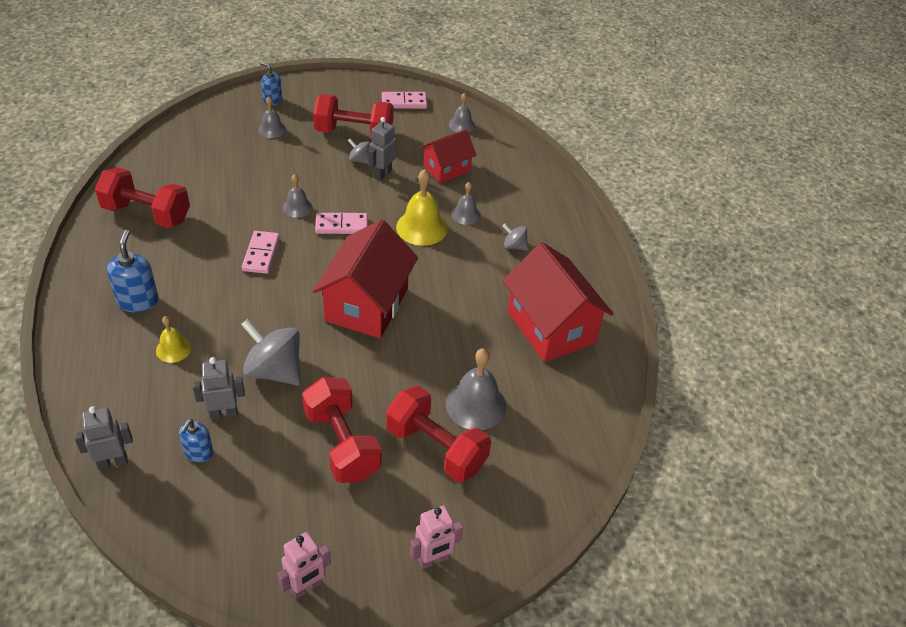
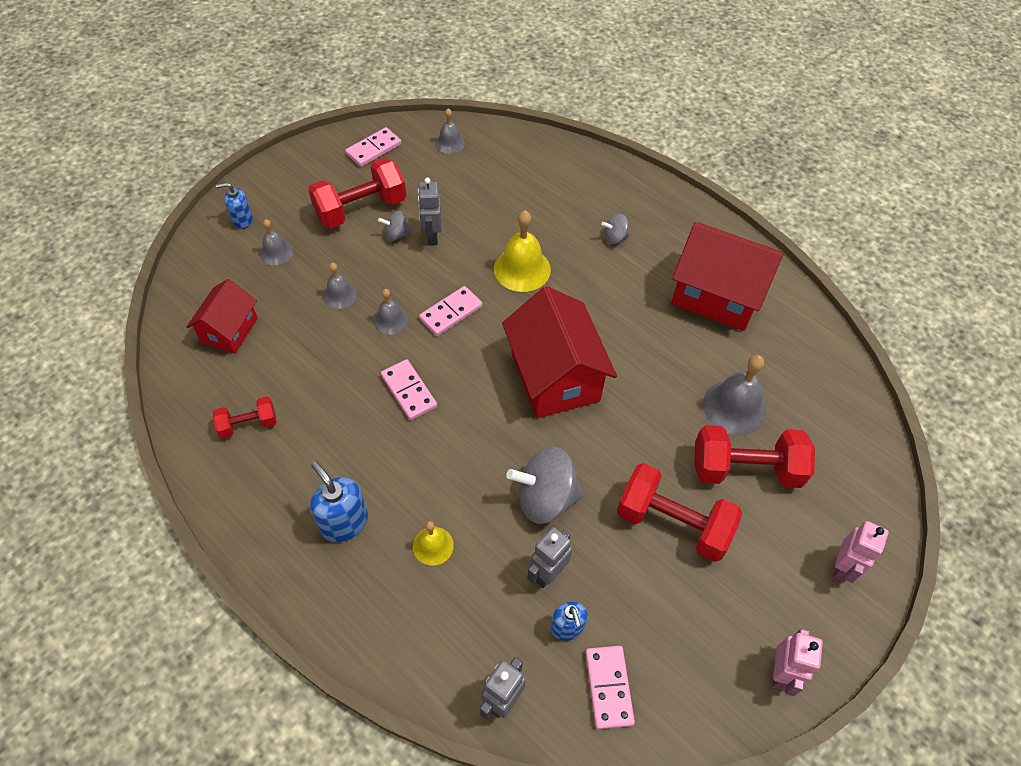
camera: 35 degrees left, 10 degrees up
(147, 214) = (248, 424): red dumbbell -> red dumbbell, size x0.54
(183, 505) = (609, 687): none -> pink domino
(446, 169) = (483, 196): red house -> red house (229, 330)
(465, 214) = (545, 232): grey bell -> grey bell (340, 295)

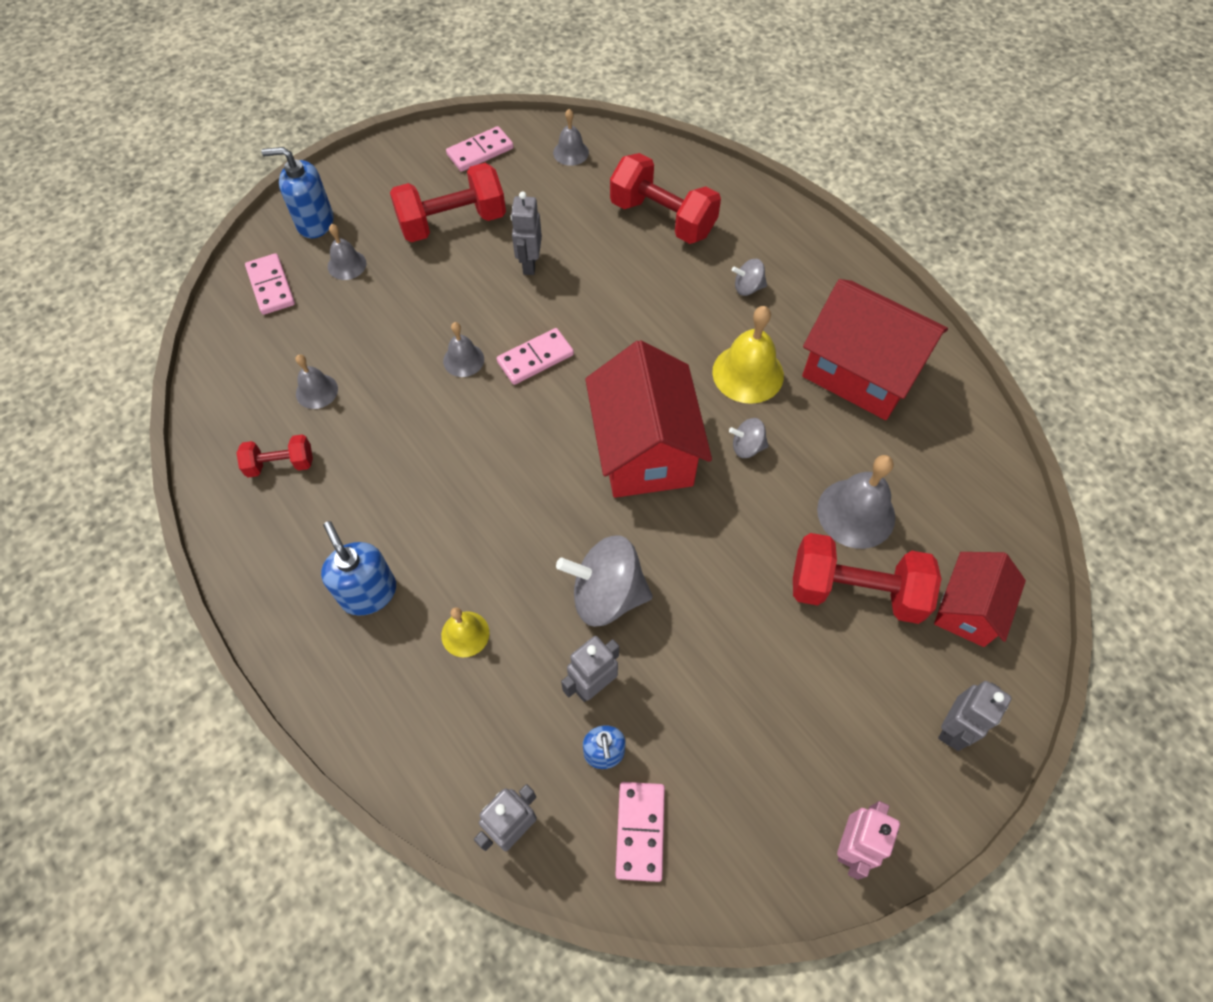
camera: 10 degrees right, 5 degrees up
(229, 330) = (278, 351): red house -> red house (968, 609)
(242, 220) = (315, 222): blue soap dispenser -> blue soap dispenser, size x1.55
(340, 295) = (410, 323): grey bell -> grey bell (316, 391)
(396, 235) = (488, 258): grey spinning top -> grey spinning top (747, 447)
(409, 391) = (470, 447): pink domino -> pink domino (271, 286)
(522, 269) = (629, 314): yellow bell -> yellow bell (748, 373)
(673, 523) = (753, 645): red dumbbell -> red dumbbell (662, 218)
(842, 568) = (952, 728): pink robot -> grey robot

